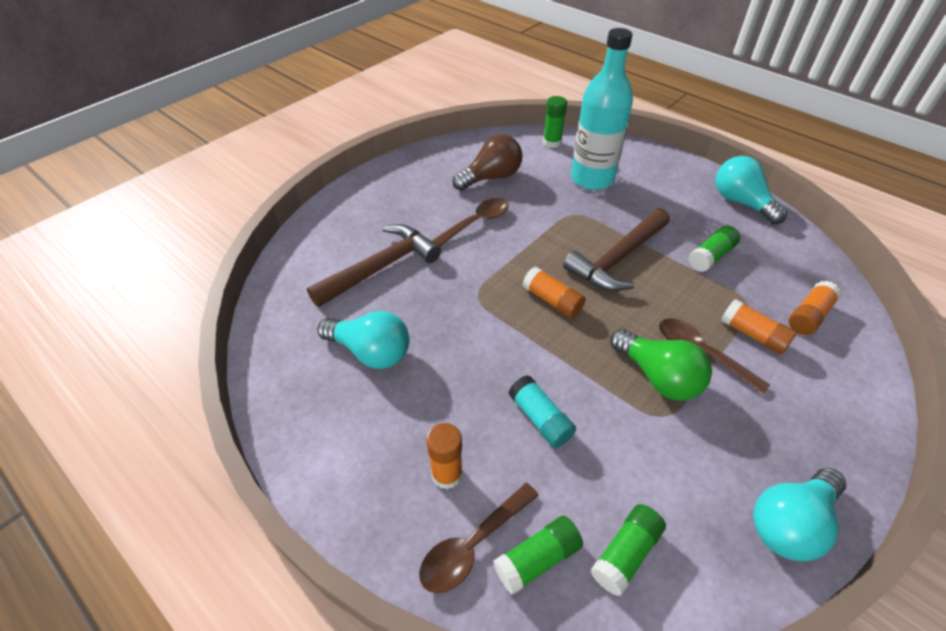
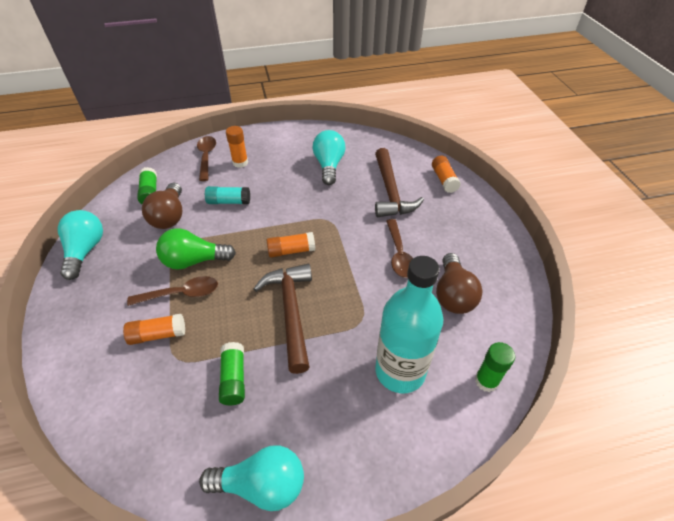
camera: 125 degrees right, 0 degrees up
(370, 352) = (329, 166): turquoise light bulb -> turquoise light bulb turned 120 degrees clockwise
(537, 559) = (180, 169): green glue stick -> none
(634, 471) = (169, 216): none -> brown light bulb
(808, 316) = (126, 388): orange glue stick -> orange glue stick (444, 180)

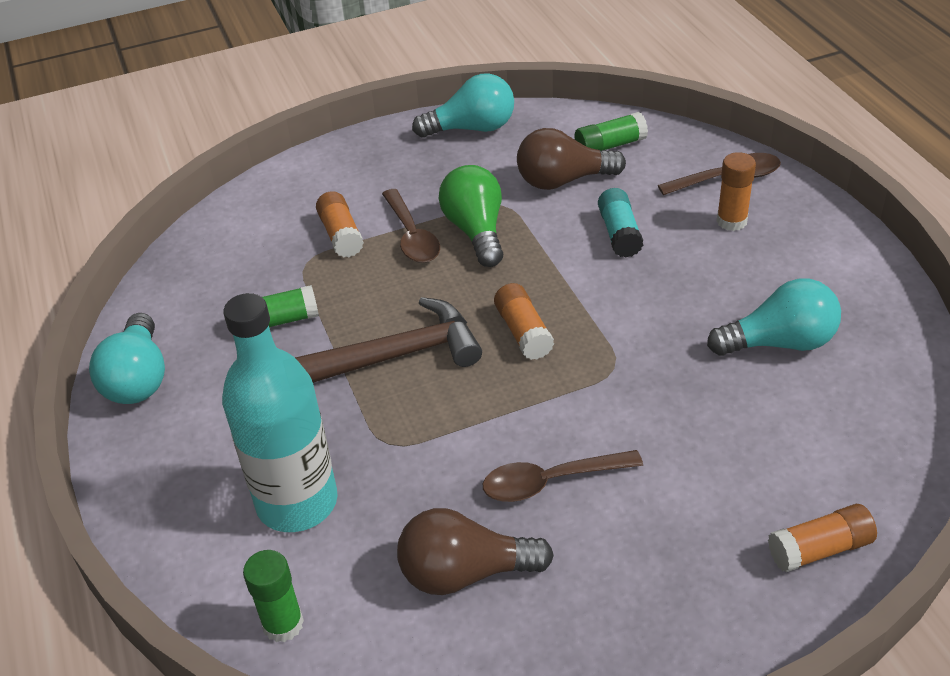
camera: 85 degrees right, 5 degrees down
(390, 192) = (735, 452): brown hammer -> none

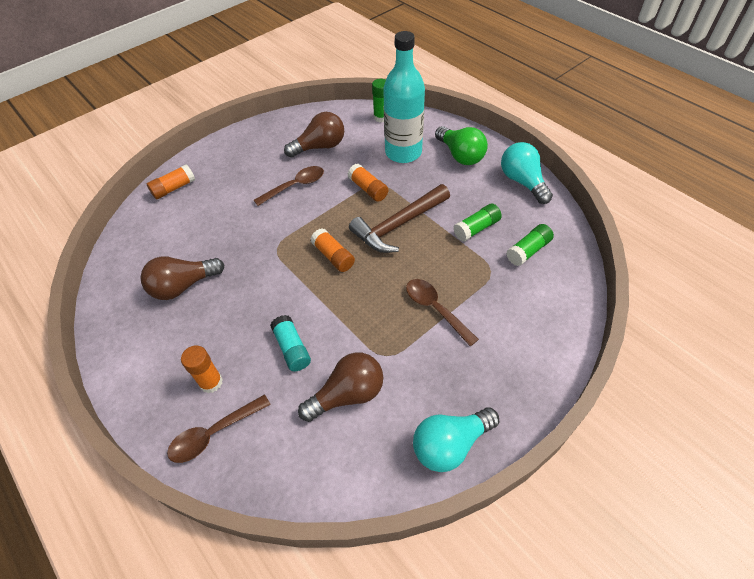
camera: 160 degrees right, 10 degrees up
(341, 235) = (483, 298): orange glue stick -> orange glue stick (368, 189)
(476, 231) = (393, 325): green light bulb -> green light bulb (460, 155)
(610, 146) = (320, 452): green glue stick -> green glue stick (528, 251)
(779, 343) = (183, 286): turquoise light bulb -> brown light bulb

